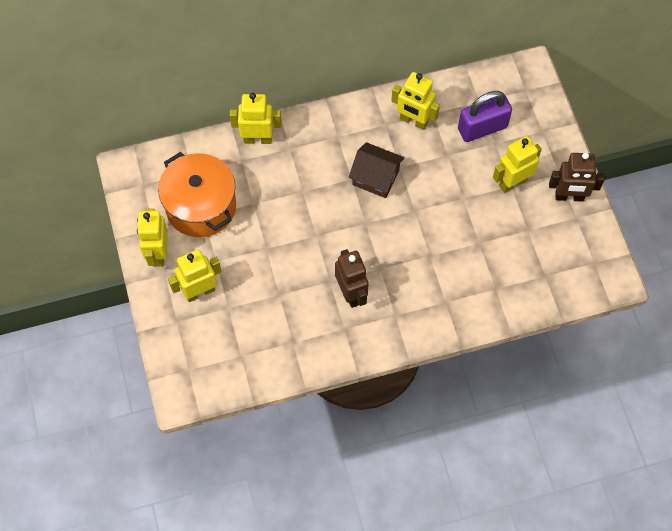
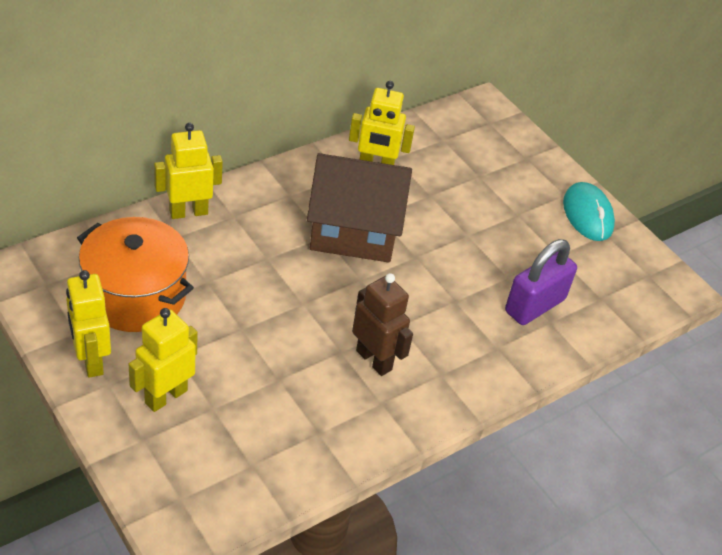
camera: 25 degrees left, 20 degrees down
(375, 177) = (353, 230): brown house -> brown house, size x1.68
(482, 128) = (458, 164): purple padlock -> purple padlock (534, 305)
(512, 182) = (517, 211): yellow robot -> none
(569, 196) = (587, 215): brown robot -> turquoise mouse

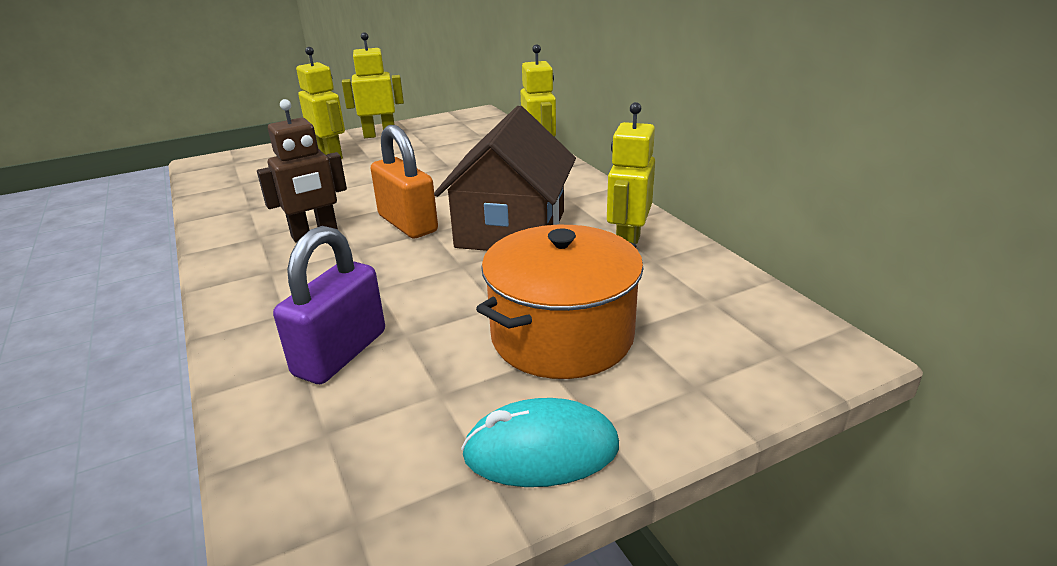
camera: 105 degrees right, 15 degrees down
(135, 296) = (440, 144): orange pot -> orange pot (562, 336)
(348, 297) = (408, 224): none -> orange padlock
(534, 305) = (341, 353): purple padlock -> purple padlock turned 60 degrees clockwise

